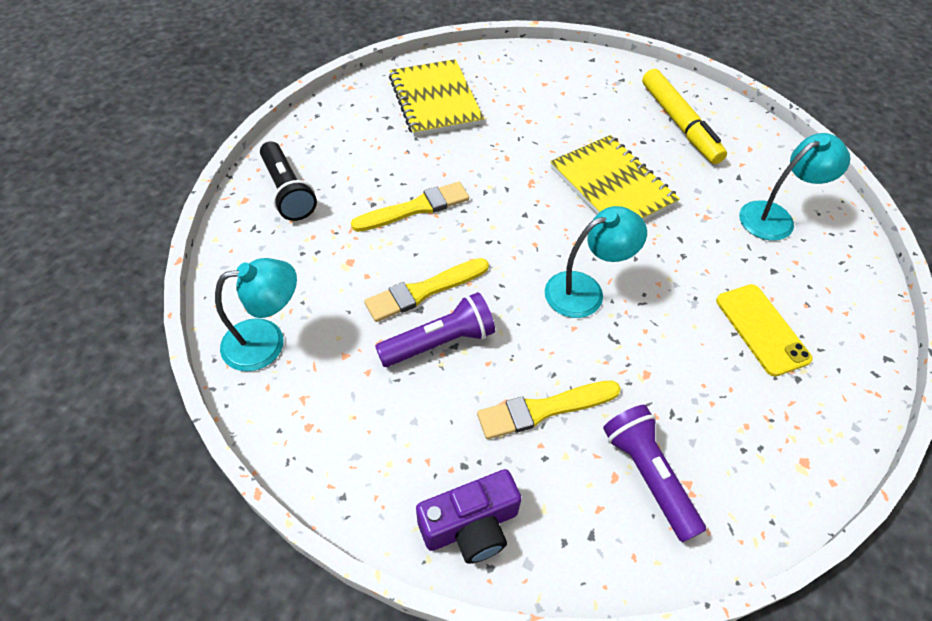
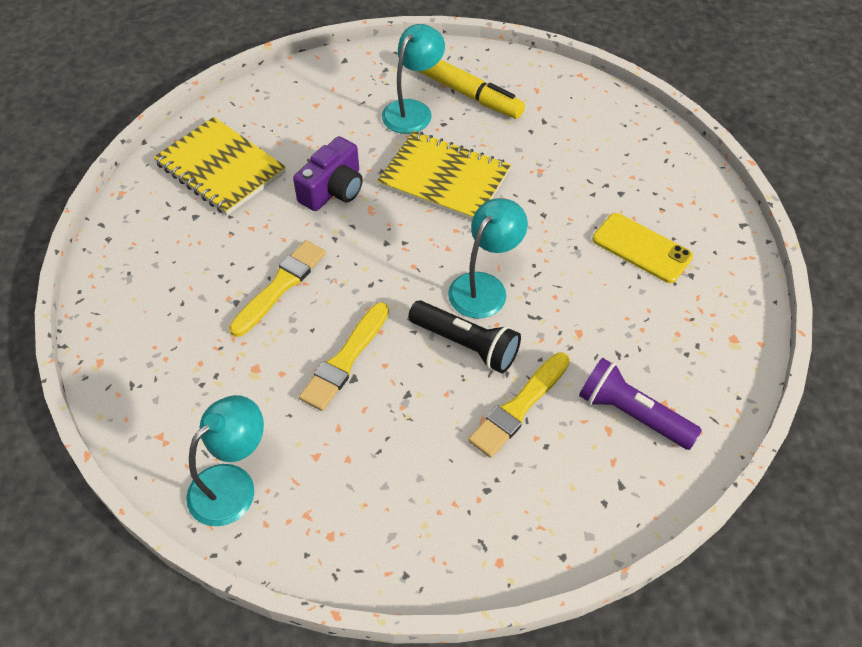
camera: 30 degrees left, 0 degrees up
(287, 191) = (139, 331): black flashlight -> black flashlight (465, 344)
(439, 342) = (392, 398): purple flashlight -> none
(471, 526) = (526, 534): purple camera -> purple camera (333, 189)
(775, 217) = (594, 144): turquoise lamp -> turquoise lamp (413, 110)

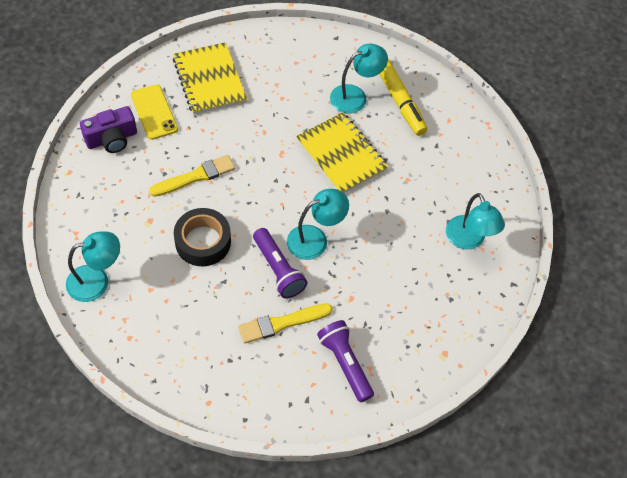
camera: 25 degrees right, 5 degrees up
(333, 189) = (268, 128): purple camera -> purple camera (112, 139)
(345, 359) = (203, 241): yellow brush -> black tape
(465, 344) = (278, 269): black flashlight -> purple flashlight
(641, 248) = (433, 265): yellow phone -> yellow phone (154, 112)
(658, 202) = (468, 240): none -> turquoise lamp

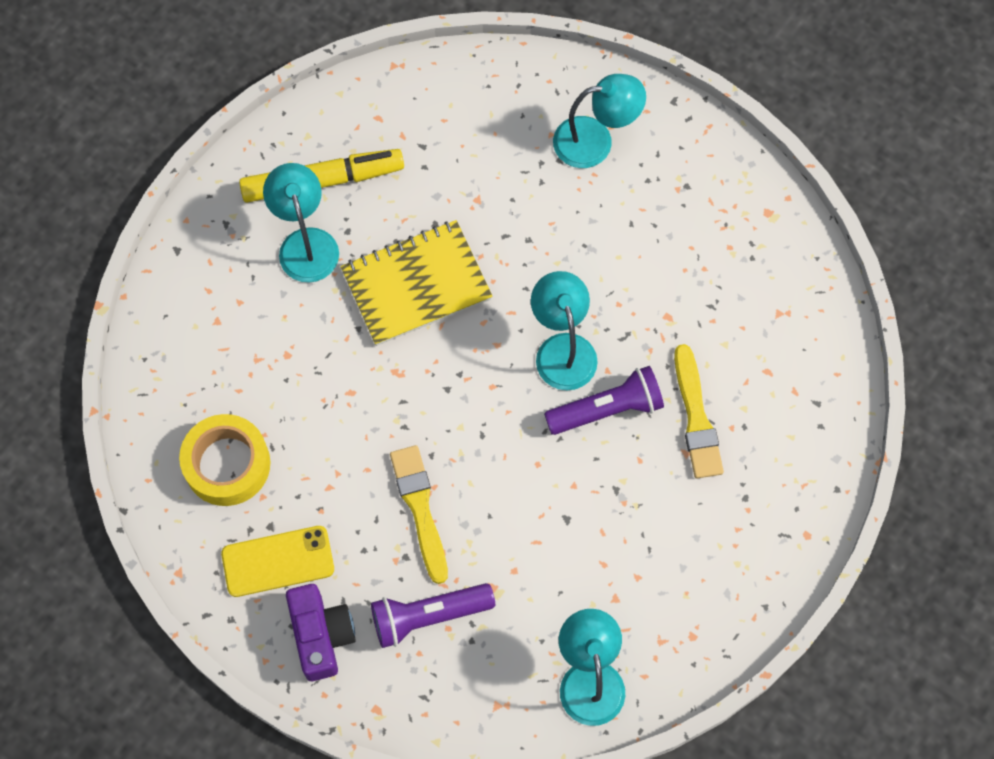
camera: 75 degrees left, 10 degrees up
(203, 241) = (543, 512): black tape -> none
(209, 80) = (227, 464): yellow notebook -> yellow tape
(345, 364) = (769, 343): purple flashlight -> purple flashlight (428, 616)

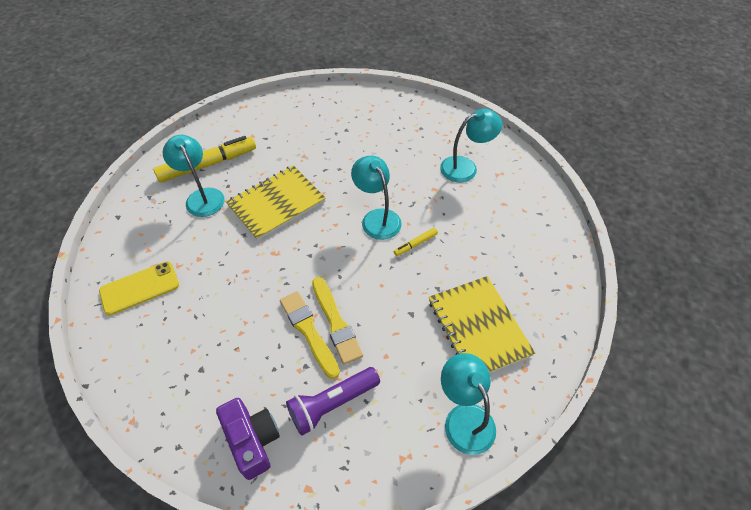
camera: 15 degrees left, 15 degrees down
(227, 464) = (163, 335): yellow tape -> none
(278, 561) = (210, 393): yellow phone -> yellow phone (139, 288)
(595, 141) = (363, 118): turquoise lamp -> turquoise lamp (465, 167)
(607, 409) = (415, 244): purple flashlight -> yellow marker
(652, 563) = (478, 327): none -> yellow notebook
(696, 417) = (472, 236): yellow brush -> yellow brush (336, 322)

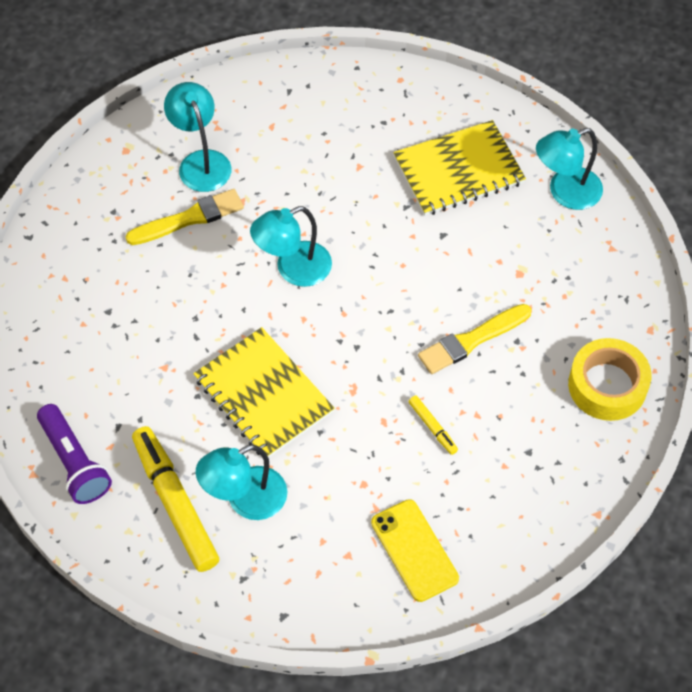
camera: 90 degrees left, 5 degrees up
(252, 440) = (607, 385): purple camera -> yellow tape
(332, 404) = (560, 311): purple flashlight -> purple flashlight (74, 462)
(336, 322) = (458, 312): yellow brush -> yellow brush (189, 218)
(415, 244) = (338, 226): yellow marker -> yellow marker (432, 427)

